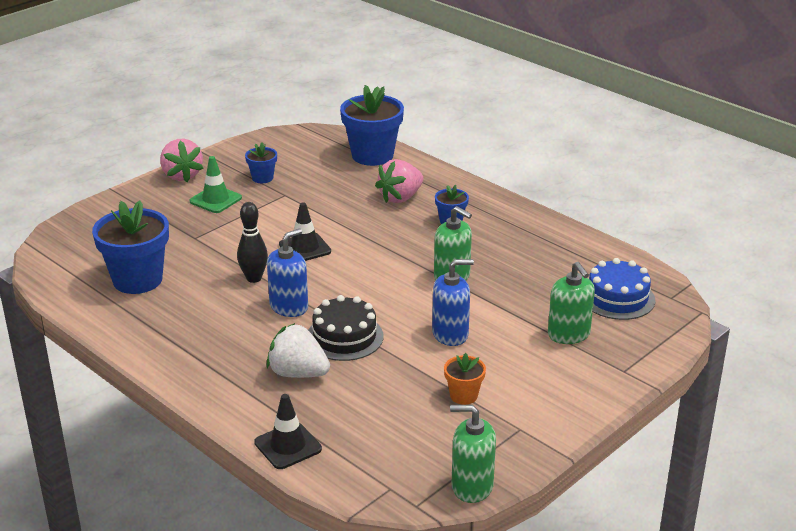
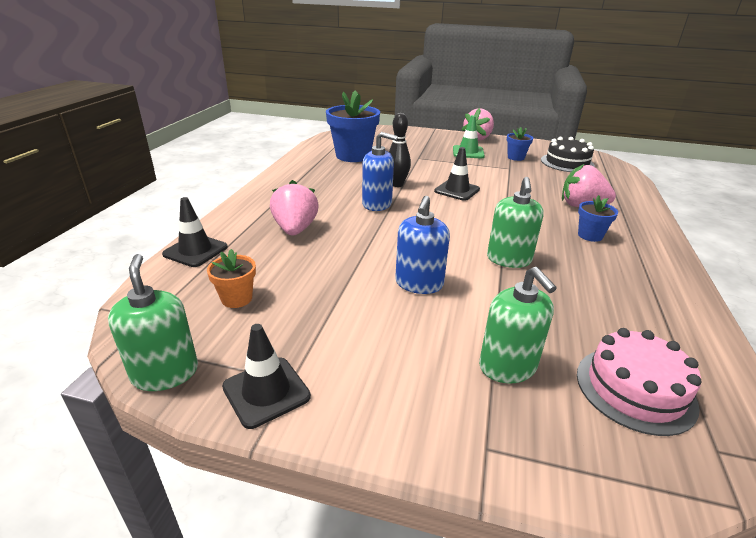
camera: 60 degrees right, 0 degrees up
(298, 373) = (295, 229): white strawberry -> pink strawberry
(344, 337) = (361, 235): black cake -> black cake (567, 163)
(372, 155) = (614, 181): blue flower pot -> none
(450, 334) = (419, 283): blue soap dispenser -> blue soap dispenser turned 60 degrees clockwise
(463, 395) = (325, 320): orange flower pot -> orange flower pot (237, 298)
(524, 442) = (266, 391): none -> black traffic cone
(569, 334) = (507, 366): green soap dispenser -> green soap dispenser turned 60 degrees counterclockwise
(617, 298) = (635, 389): blue cake -> pink cake

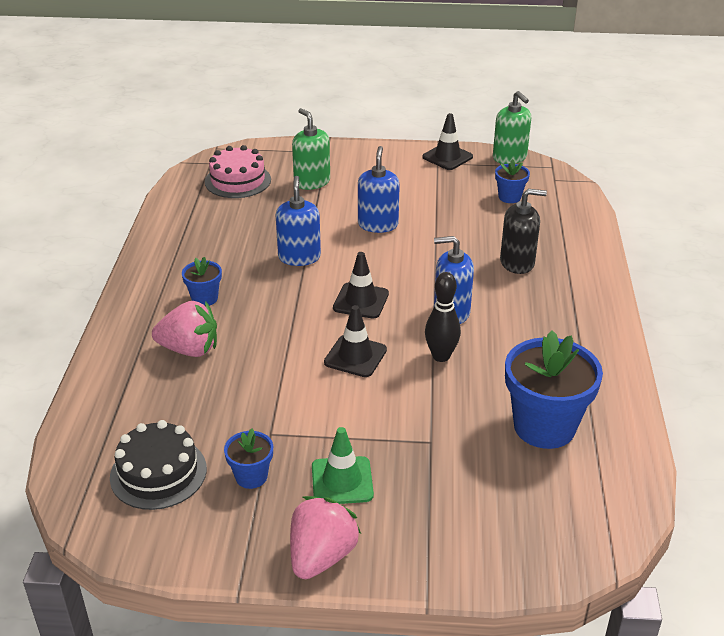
camera: 170 degrees right, 5 degrees up
(195, 251) = (584, 228): black traffic cone -> black traffic cone (361, 301)
(237, 298) = (509, 197): orange flower pot -> blue flower pot
(295, 229) = (517, 263): pink strawberry -> black soap dispenser
(509, 259) = (299, 257): green soap dispenser -> blue soap dispenser

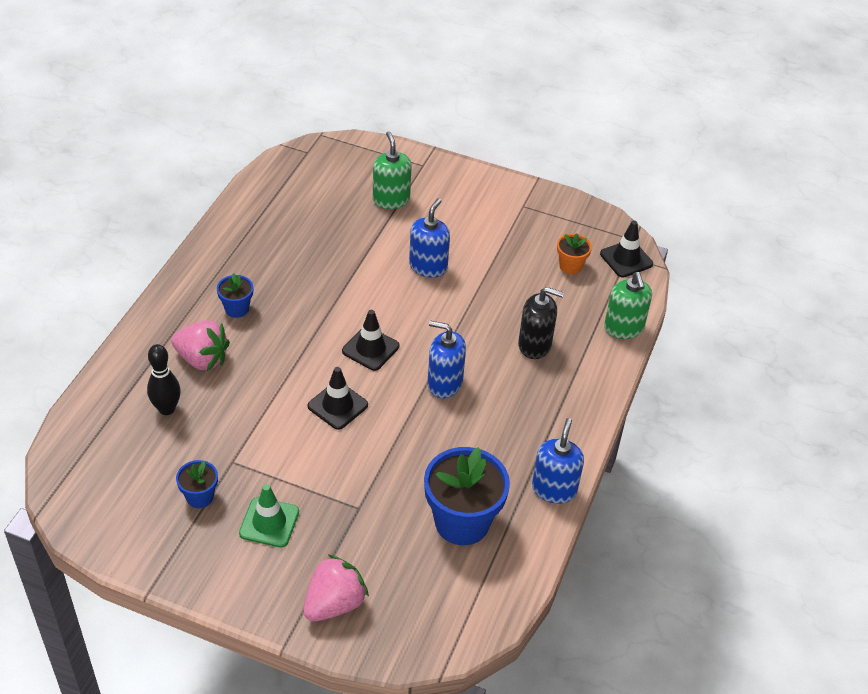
camera: 15 degrees right, 10 degrees up
(158, 473) = (129, 472): black cake -> none
(238, 180) = (323, 180): pink cake -> none
(299, 257) = (339, 285): blue soap dispenser -> blue soap dispenser (554, 489)
(321, 556) = (222, 583): pink strawberry -> pink strawberry (334, 603)
(441, 356) = (411, 426): black bowling pin -> black bowling pin (166, 409)
(447, 157) = (536, 201): black traffic cone -> black traffic cone (626, 259)
(509, 157) = (598, 217): green soap dispenser -> green soap dispenser (623, 328)
(509, 197) = (570, 266): blue flower pot -> orange flower pot

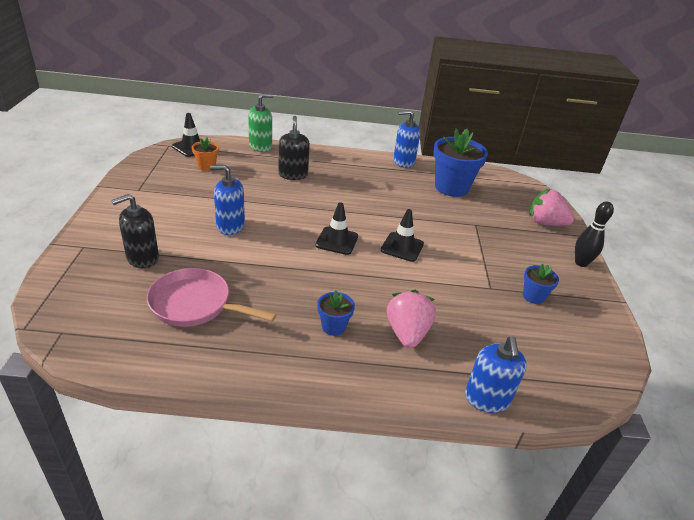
camera: 110 degrees left, 10 degrees down
(166, 409) = (475, 340): black bowling pin -> black bowling pin (581, 263)
(269, 522) = (520, 259): green traffic cone -> none
(308, 225) = (195, 304): none -> pink pan
(391, 199) = (142, 258): green soap dispenser -> black soap dispenser
(444, 383) = (349, 205): blue soap dispenser -> blue soap dispenser (487, 399)

